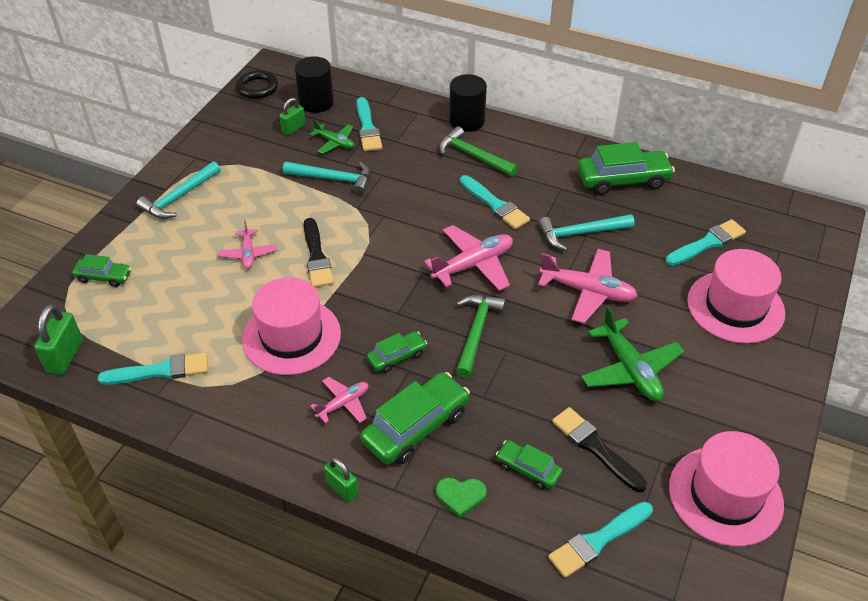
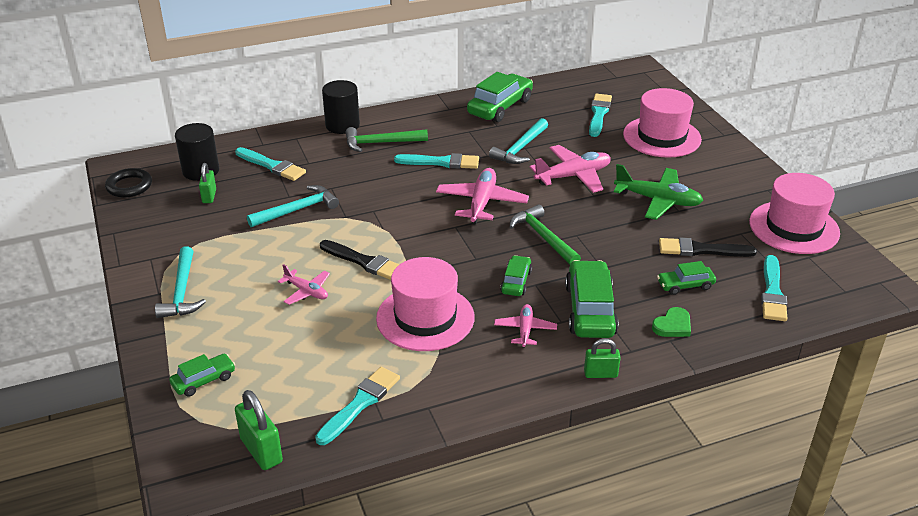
camera: 45 degrees left, 10 degrees down
(334, 142) = (260, 187): green plane -> none

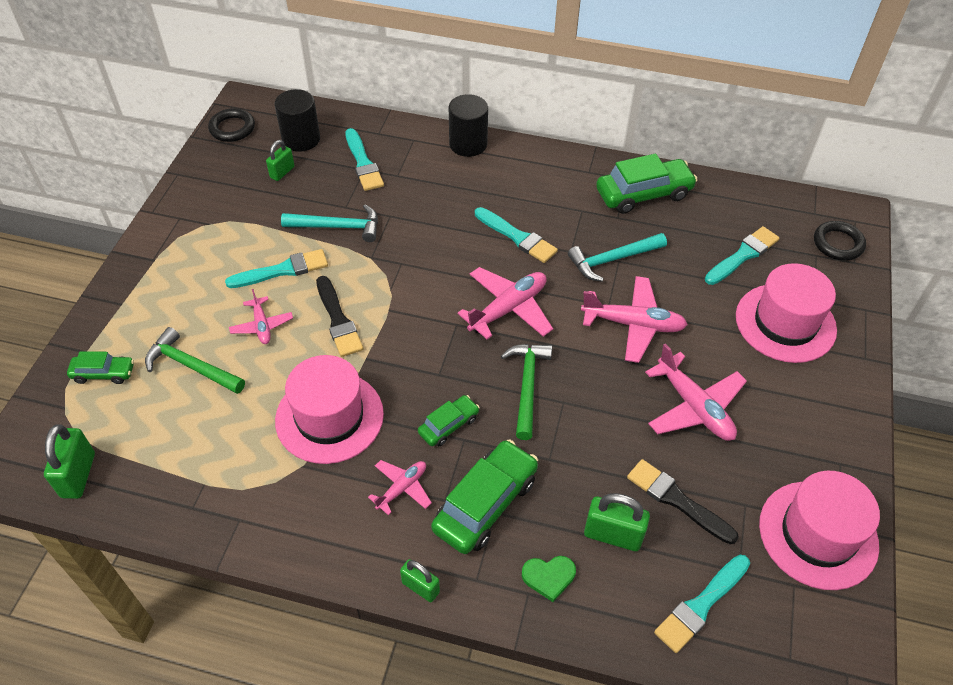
camera: 35 degrees right, 15 degrees up
(182, 291) = (170, 268): turquoise hammer -> none
(360, 404) = (191, 478): turquoise brush -> turquoise brush (282, 270)
(381, 143) = (483, 184): green hammer -> green hammer (191, 366)
(647, 87) = (838, 244): none -> black ring
(658, 200) = (694, 407): green plane -> pink plane
(685, 285) = (613, 535): green car -> green padlock

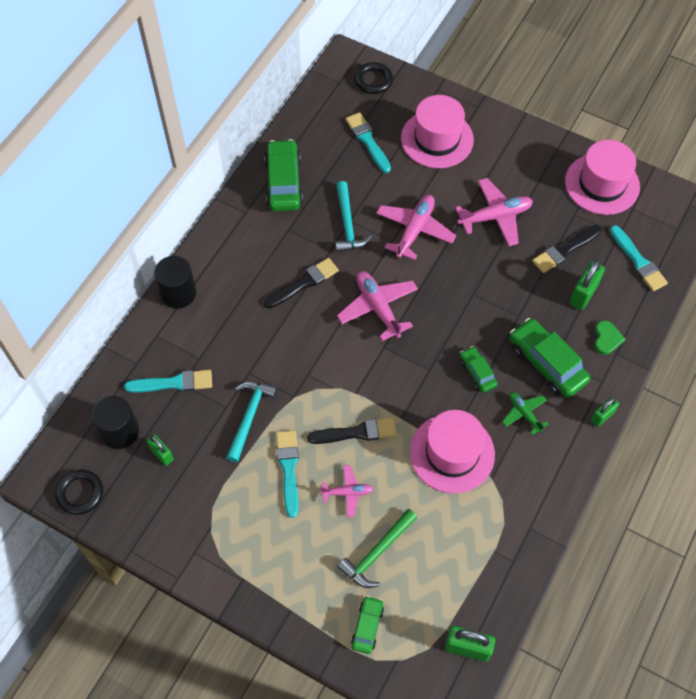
camera: 75 degrees left, 10 degrees up
(402, 488) = (524, 414): pink plane -> green plane
(517, 237) = (304, 283): turquoise brush -> black brush
(527, 386) = (454, 313): green hammer -> none

